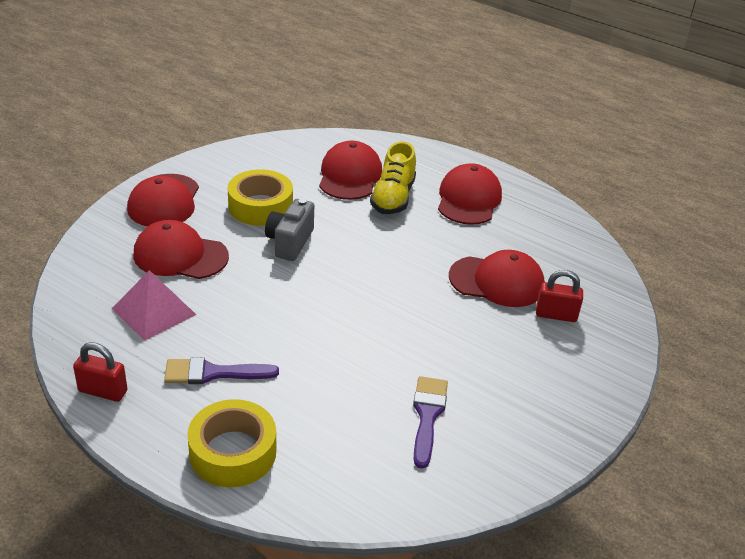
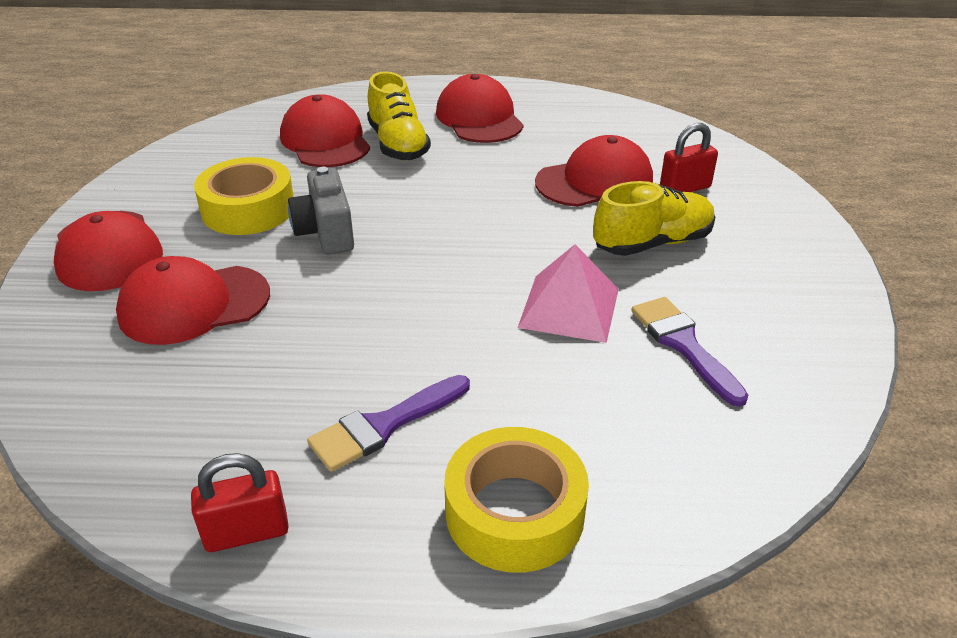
camera: 30 degrees left, 0 degrees up
(154, 311) = (222, 388): pink pyramid -> pink pyramid (569, 307)
(485, 343) = (652, 243): none -> yellow shoe

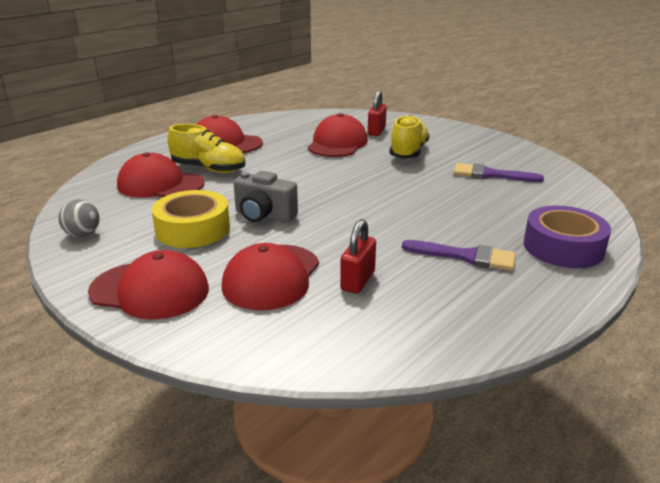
camera: 50 degrees left, 10 degrees down
(177, 163) = (83, 235): none -> grey ball
(246, 532) = (511, 320): red padlock -> red padlock (358, 281)
(384, 425) = (466, 256): purple brush -> purple brush turned 75 degrees counterclockwise
(515, 512) = (563, 247): yellow tape -> purple tape
(569, 307) = (431, 185): pink pyramid -> none

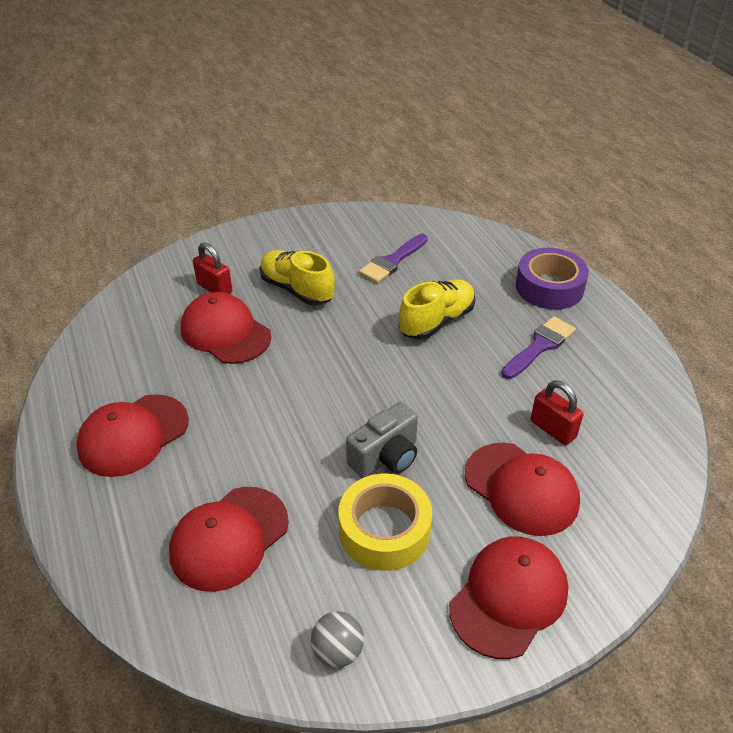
camera: 65 degrees left, 15 degrees up
(209, 169) = (214, 474): yellow shoe -> yellow shoe (436, 321)

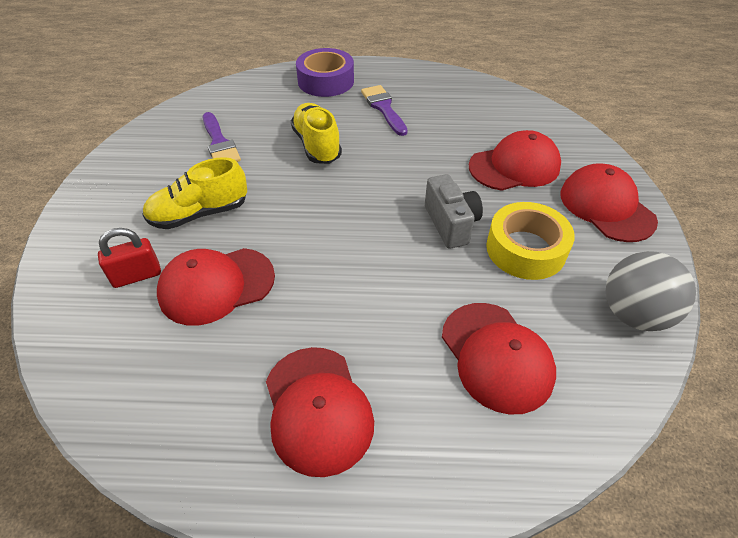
camera: 65 degrees left, 5 degrees up
(338, 651) = (633, 314): grey ball -> grey ball, size x1.72
(552, 429) = (467, 133): red padlock -> none

